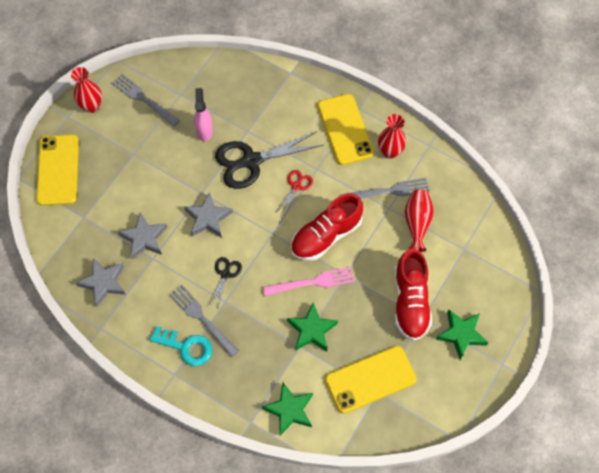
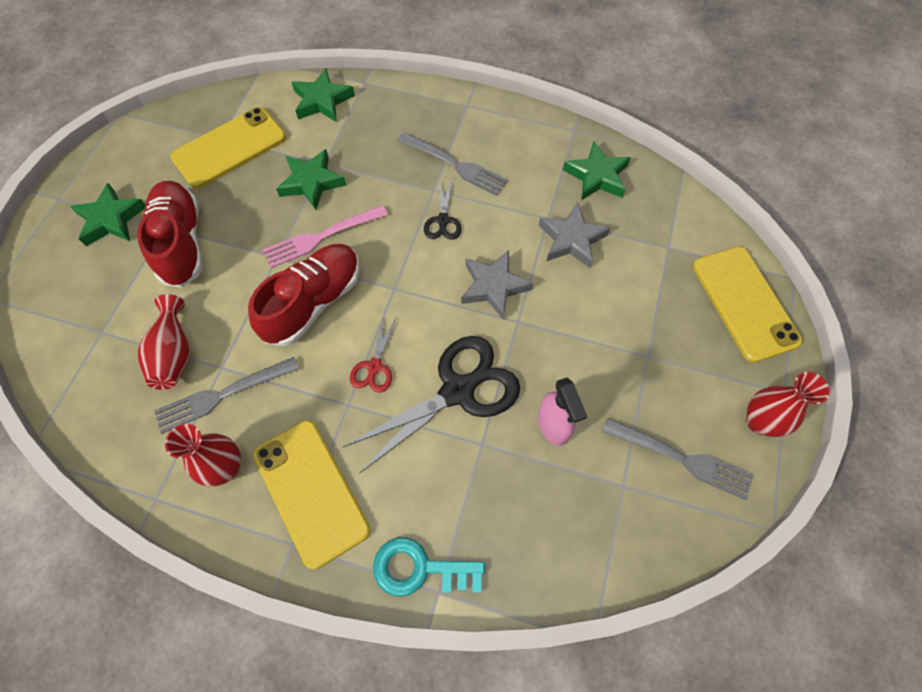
camera: 165 degrees right, 0 degrees up
(103, 283) = (597, 176): grey star -> green star
(186, 347) = (463, 133): turquoise key -> turquoise key (420, 568)

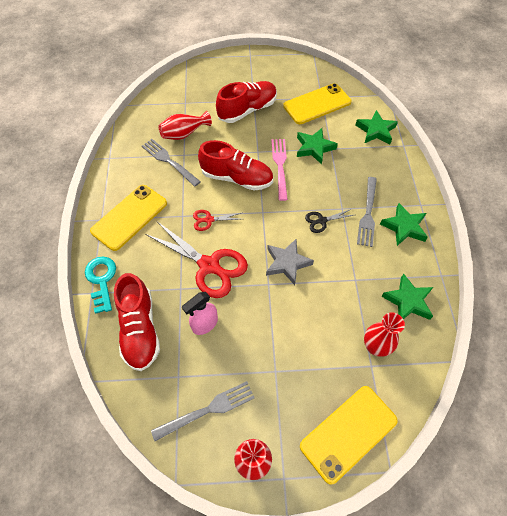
camera: 70 degrees right, 5 degrees down
(111, 219) = (248, 78): green star -> green star (404, 227)
(226, 468) = (132, 178): red vase -> red vase (375, 346)
(229, 148) = (317, 104): yellow phone -> yellow phone turned 60 degrees counterclockwise
(321, 237) = (280, 166): pink fork -> pink fork turned 45 degrees clockwise
(458, 390) = (209, 266): black scissors -> red scissors
(532, 524) = (140, 329): none -> red shoe
(571, 239) = (345, 299): grey star -> none
(681, 458) = (207, 410): grey fork -> grey fork turned 120 degrees counterclockwise

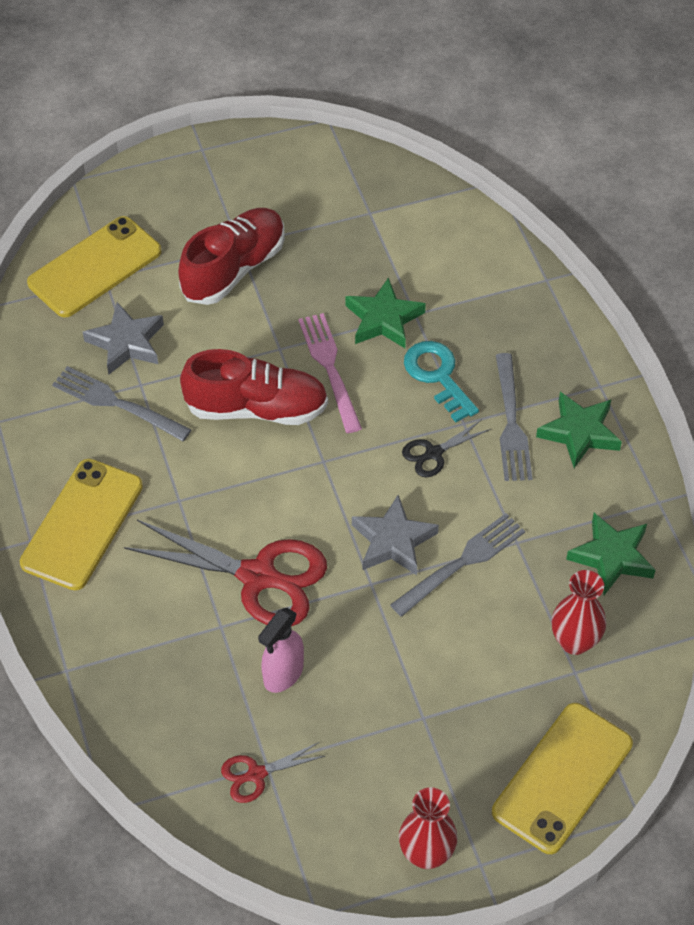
camera: 15 degrees left, 5 degrees down
(101, 280) = (75, 645): turquoise key -> turquoise key (438, 376)
(140, 329) = (175, 708): red shoe -> none
(184, 133) = (126, 343): red vase -> grey star
(207, 410) = (332, 801): grey fork -> grey fork (462, 563)
(208, 220) = (230, 497): red scissors -> red scissors (256, 774)
(317, 104) = (365, 229): yellow phone -> yellow phone (95, 267)
(376, 131) = (489, 261): green star -> none

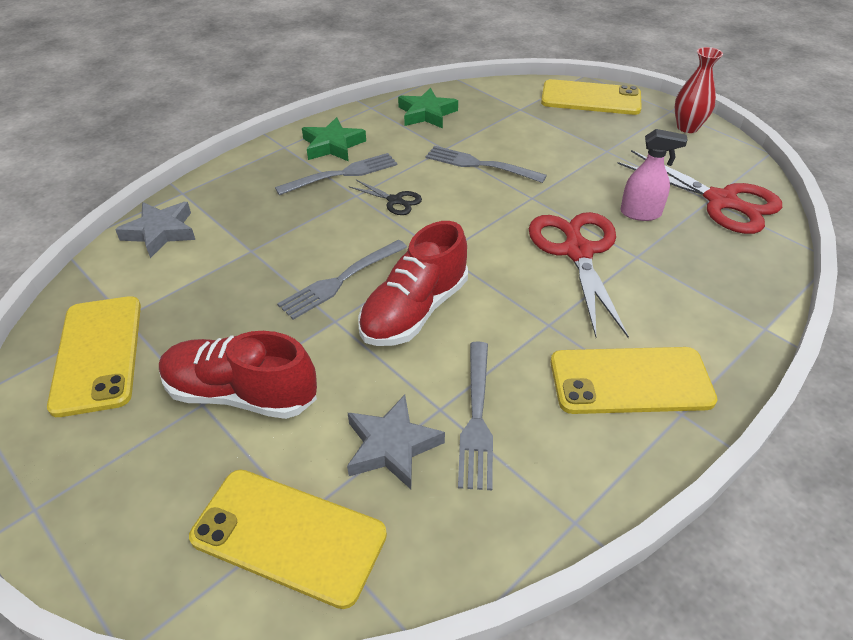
camera: 115 degrees left, 10 degrees down
(256, 408) = (414, 311): red shoe -> red shoe turned 120 degrees counterclockwise
(256, 774) = (722, 201): red scissors -> red scissors, size x2.09
(330, 368) = (341, 280): pink fork -> grey fork
(332, 192) = (98, 354): none -> yellow phone
(384, 319) = (266, 266): green star -> none
(393, 541) = (488, 197): grey star -> grey star (160, 232)
(438, 376) = (316, 219): turquoise key -> none
(574, 641) = (499, 113): red vase -> none

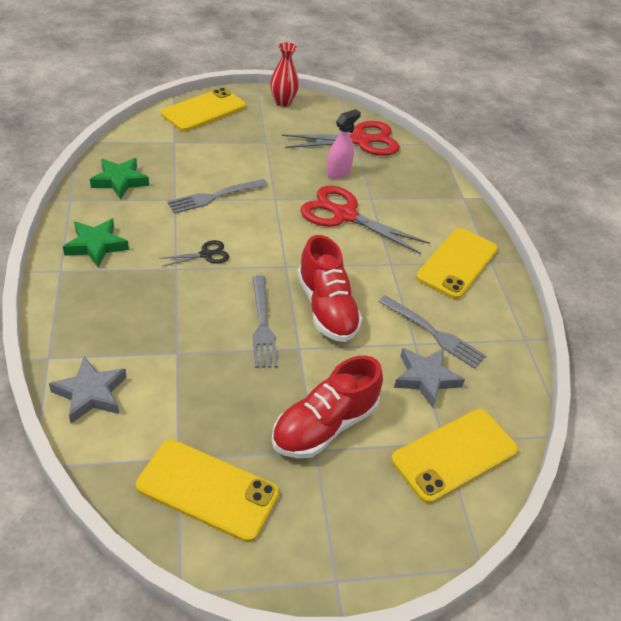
camera: 60 degrees left, 0 degrees up
(342, 174) = (141, 261): grey fork -> none

